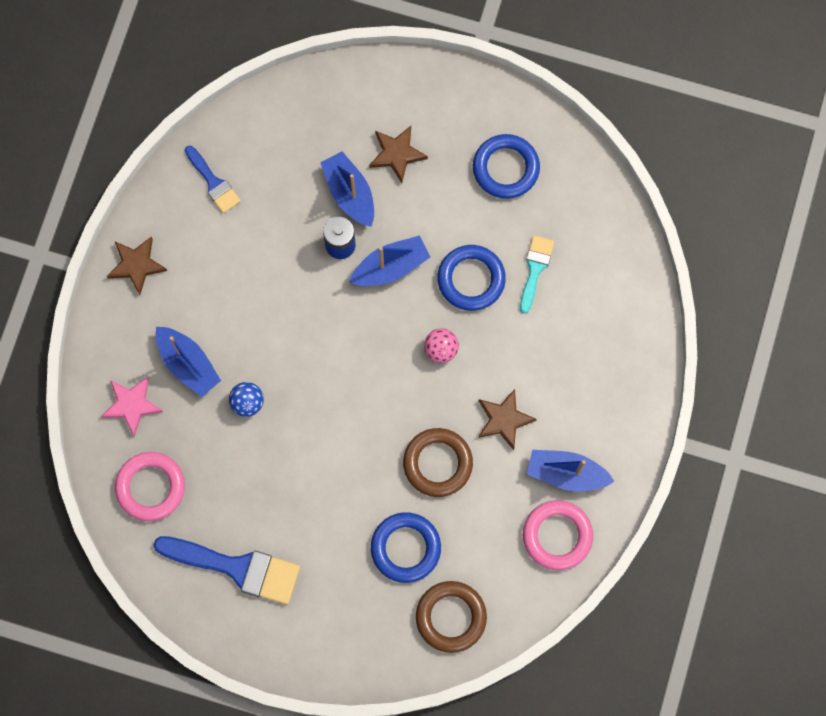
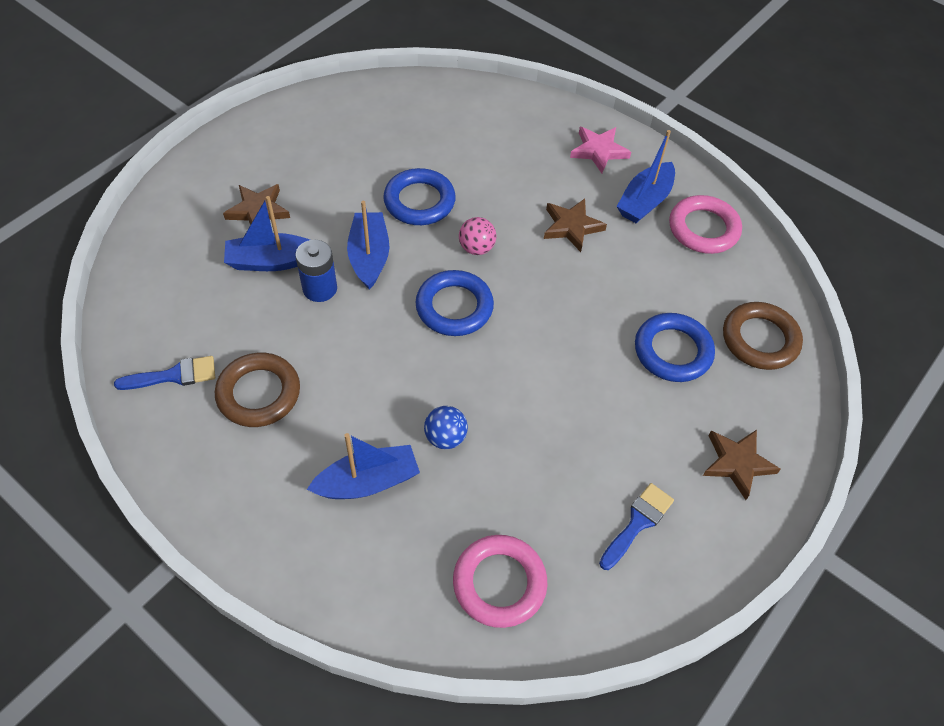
camera: 70 degrees left, 20 degrees down
(132, 405) = (385, 565): pink star -> pink star (598, 151)
(136, 265) = (216, 491): brown star -> brown star (737, 463)
(237, 568) = (638, 523): blue brush -> blue brush, size x0.56
(437, 463) = (593, 292): brown ring -> brown ring (259, 393)
(506, 168) = (328, 140): blue ring -> blue ring (454, 307)
(535, 269) = (437, 154): turquoise brush -> none

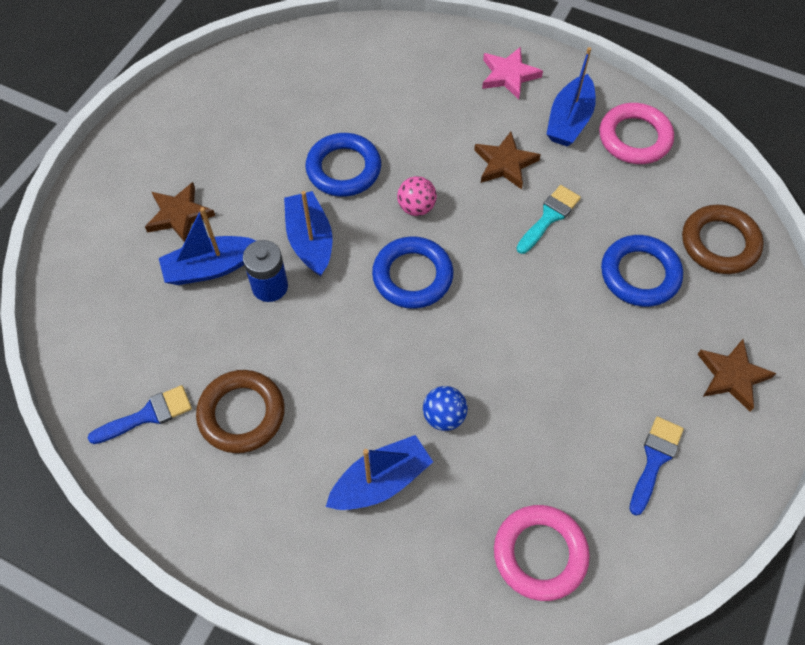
camera: 10 degrees left, 5 degrees up
(600, 282) = (549, 217): none -> turquoise brush

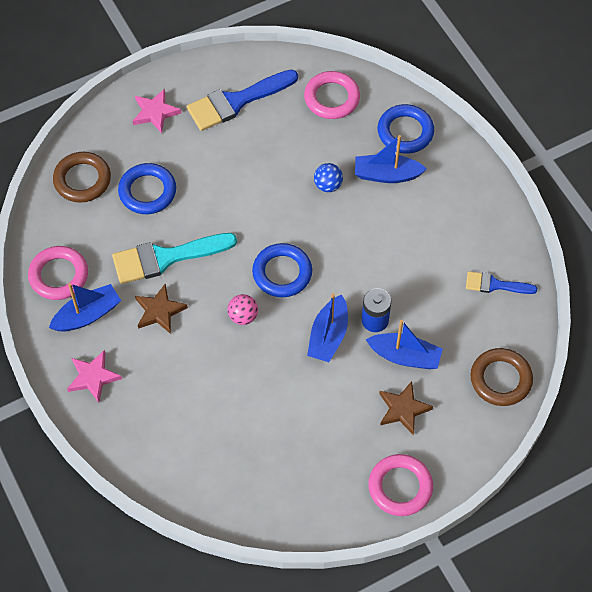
camera: 145 degrees left, 0 degrees up
(139, 146) = (400, 487): none -> pink ring
(242, 414) = (440, 253): brown ring -> brown ring (500, 379)
(343, 169) = (269, 375): blue ring -> blue ring (405, 132)
(549, 217) = (166, 258): turquoise brush -> turquoise brush, size x1.78
(655, 459) = (236, 101): blue brush -> blue brush, size x1.78
(732, 376) = (155, 112): brown star -> pink star

